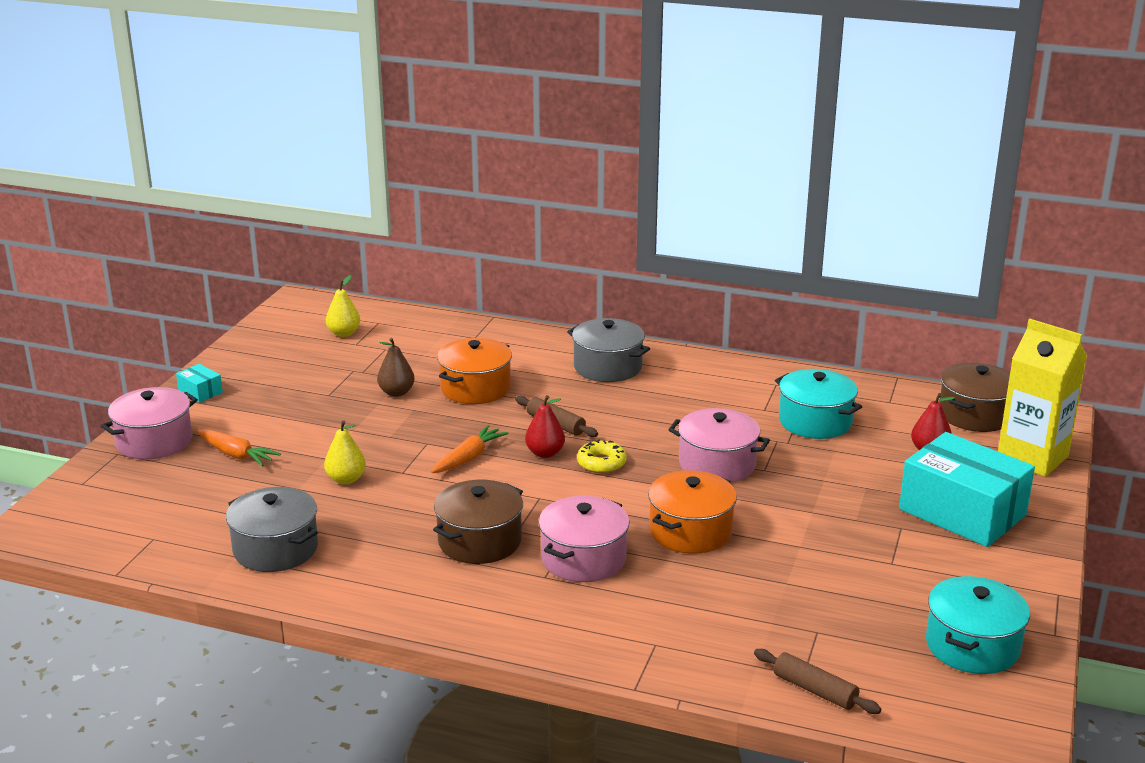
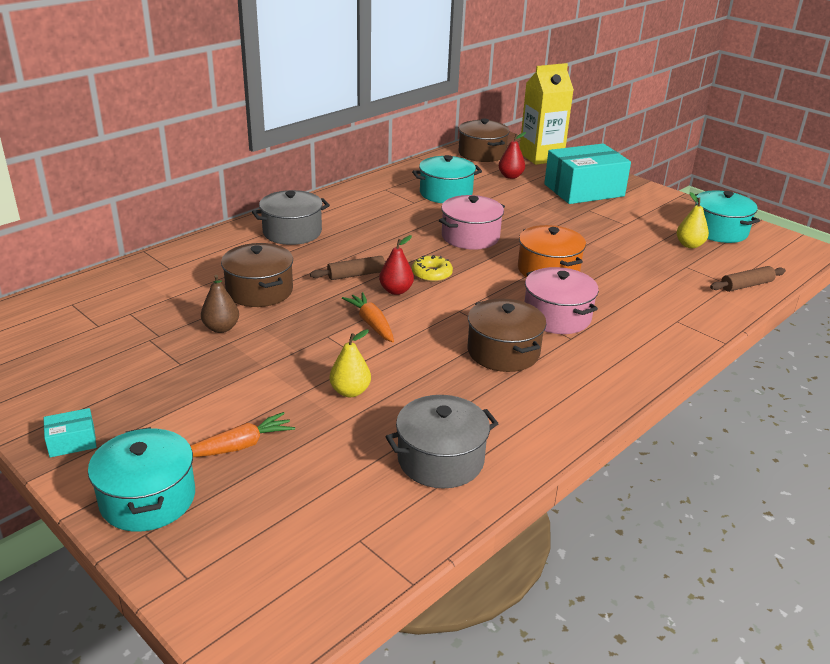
camera: 65 degrees left, 5 degrees up
(154, 441) = (148, 499): pink pot -> turquoise pot
(344, 333) = (66, 326): yellow pear -> yellow pear (689, 245)
(475, 388) = (259, 291): orange pot -> brown pot

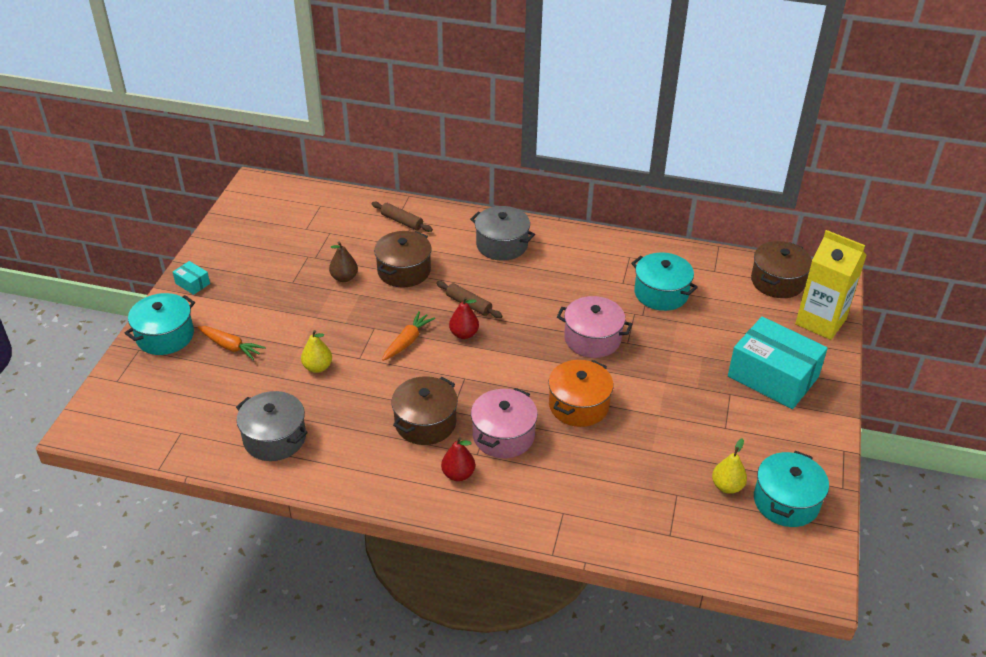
camera: 60 degrees right, 10 degrees up
(432, 274) = (507, 342): yellow donut -> none
(510, 176) = (746, 318): red pear -> red pear (458, 474)
(746, 285) = (679, 548): brown rolling pin -> brown rolling pin (402, 221)

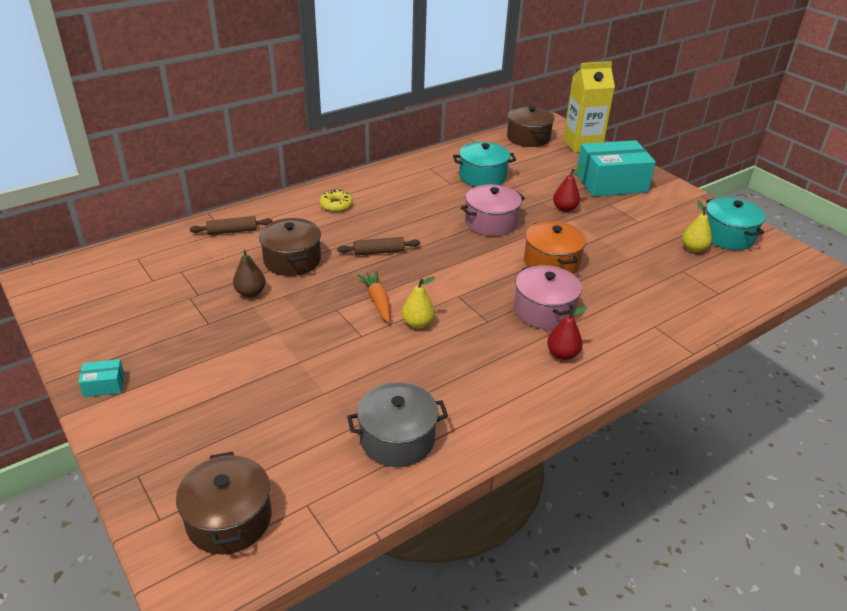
camera: 50 degrees left, 5 degrees down
(165, 336) = (148, 444): turquoise pot -> none
(230, 347) = (234, 405): orange carrot -> none
(317, 367) = (340, 365): yellow pear -> yellow pear (417, 323)
(425, 422) = (484, 341): brown pot -> brown pot (229, 519)
(464, 334) = (408, 271): red pear -> red pear (564, 209)
(502, 245) = (336, 205): grey pot -> yellow donut

